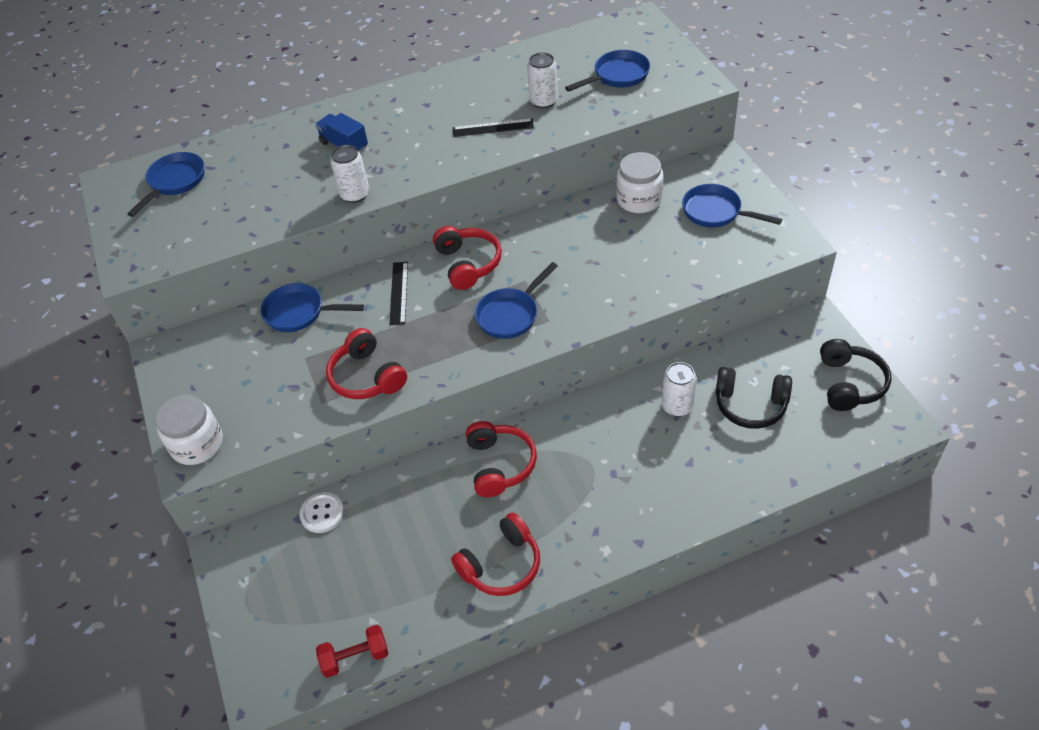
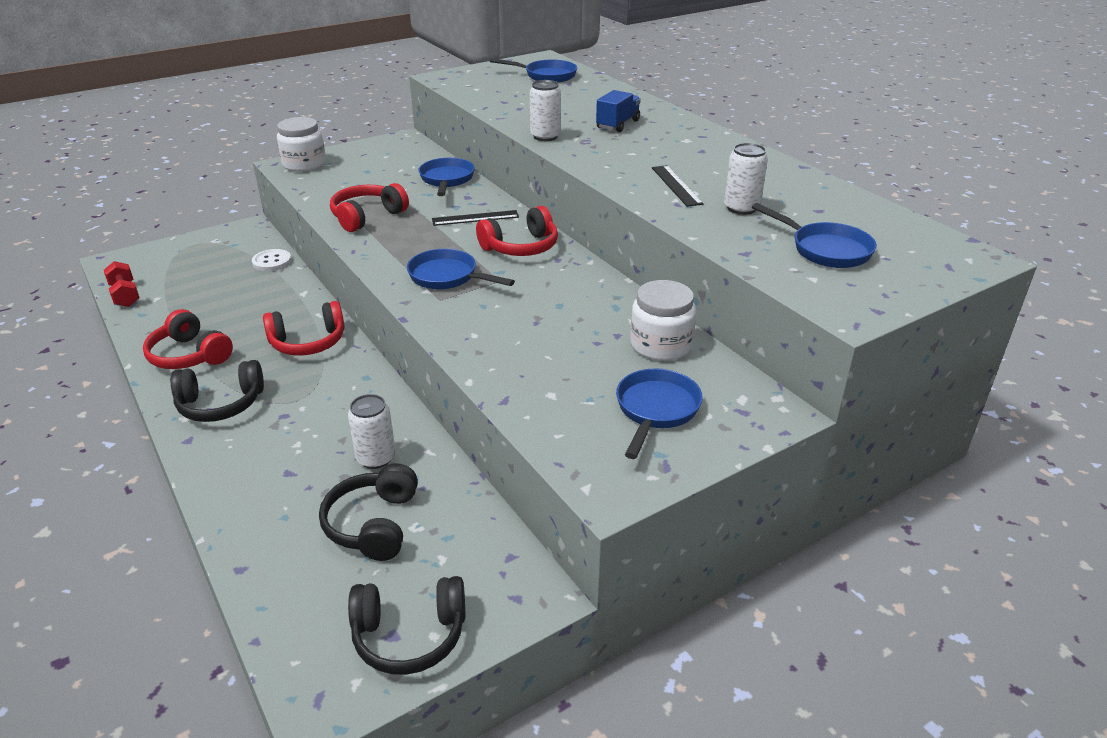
camera: 75 degrees right, 15 degrees down
(589, 524) = (220, 404): none -> black headphones

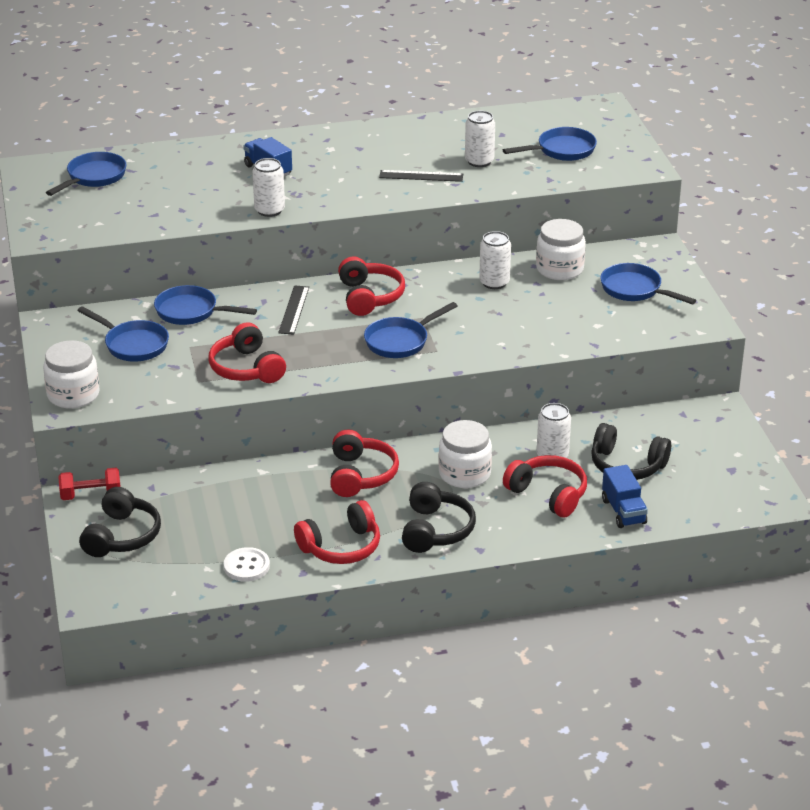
camera: 70 degrees left, 0 degrees up
(125, 295) = (185, 590): red dumbbell -> red dumbbell (91, 495)
(272, 261) = (176, 487): white button -> white button (246, 566)
(272, 540) = (623, 511): none -> blue truck
(298, 470) = (548, 494): none -> red headphones
(325, 403) = (464, 474): none -> white jar
(385, 169) = (133, 344): none -> blue pan
(409, 635) = (734, 463): black headphones -> black headphones (122, 536)
(597, 308) = (494, 282): none -> white can

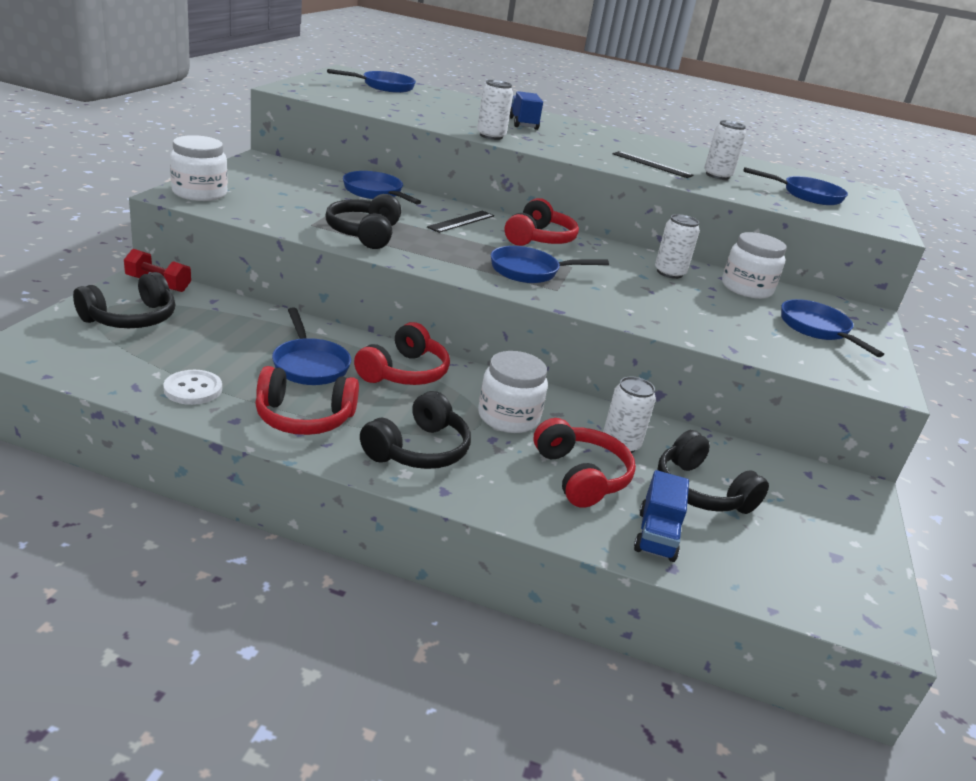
camera: 25 degrees right, 5 degrees down
(133, 344) = (299, 189): blue pan -> blue pan (310, 365)
(246, 368) = (364, 233): red headphones -> black headphones

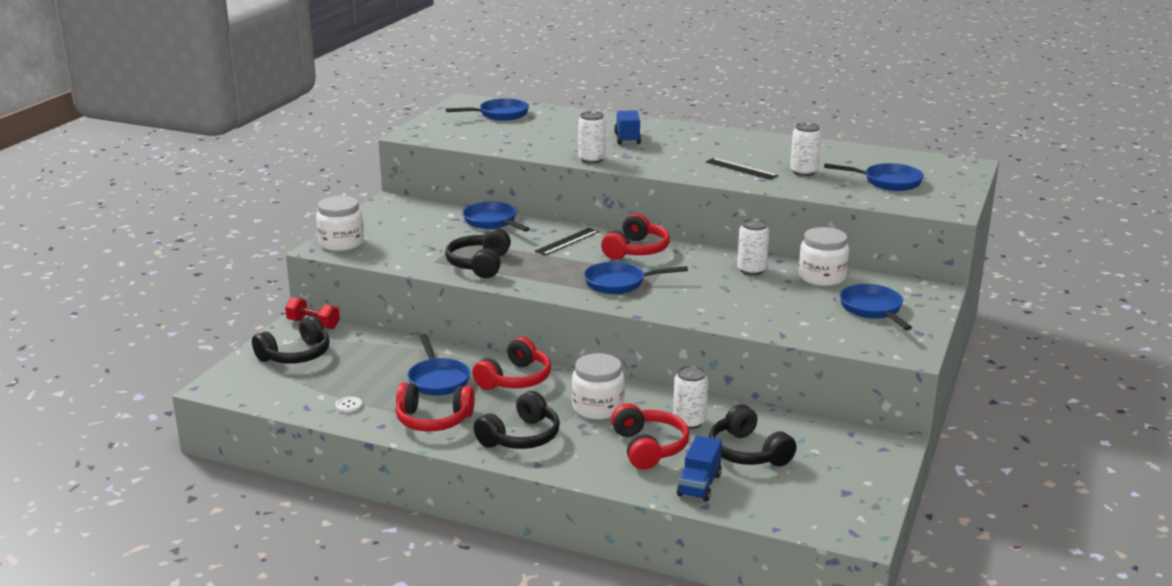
camera: 10 degrees right, 5 degrees down
(193, 389) = (349, 406): white button -> white button, size x0.62

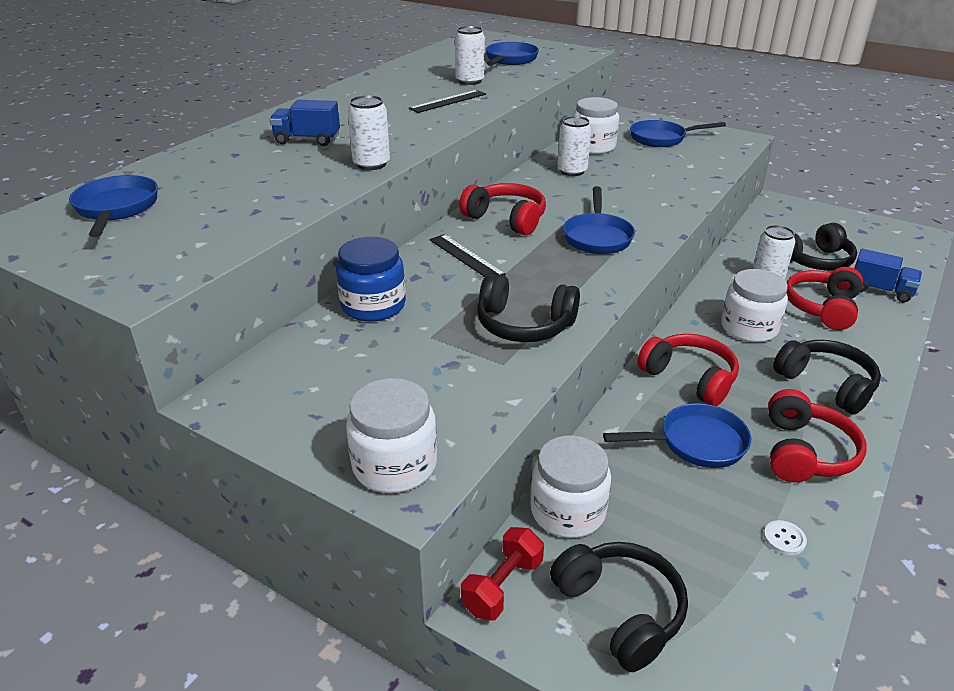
camera: 80 degrees left, 10 degrees up
(369, 339) = (567, 511): none -> white jar
(492, 222) = (373, 305): blue pan -> blue jar
(649, 447) = (822, 307): red headphones -> red headphones turned 60 degrees counterclockwise

